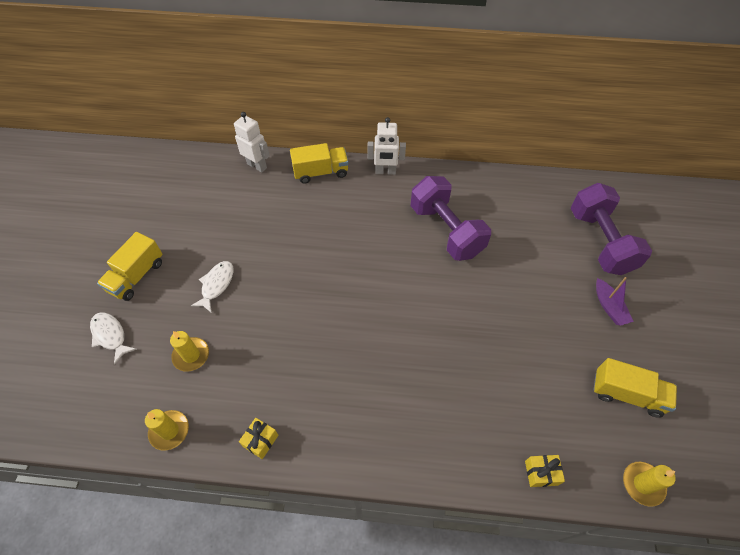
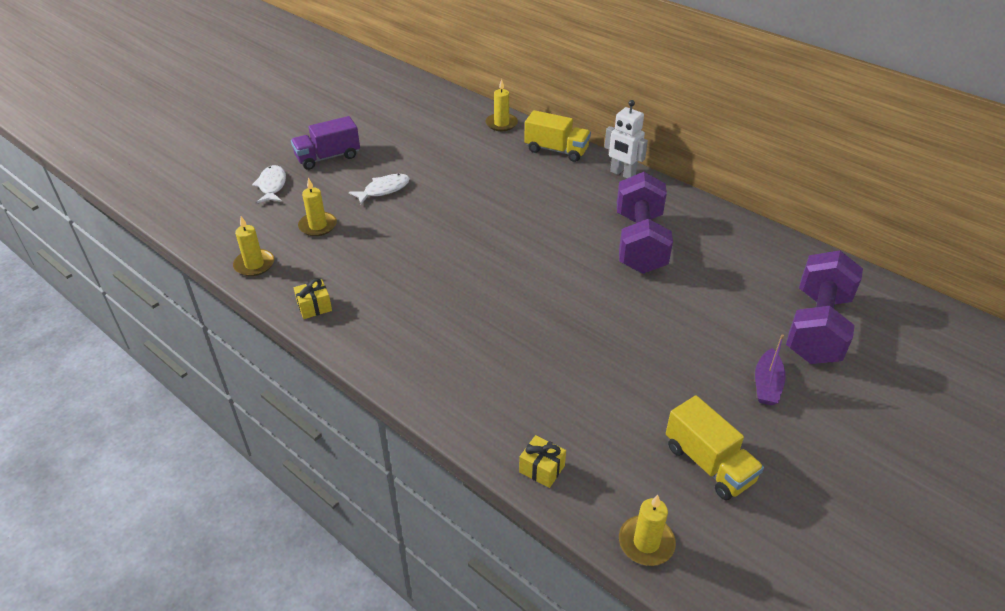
camera: 35 degrees right, 15 degrees down
(137, 276) = (328, 157): yellow truck -> purple truck
(257, 166) = (501, 124): white robot -> yellow candle

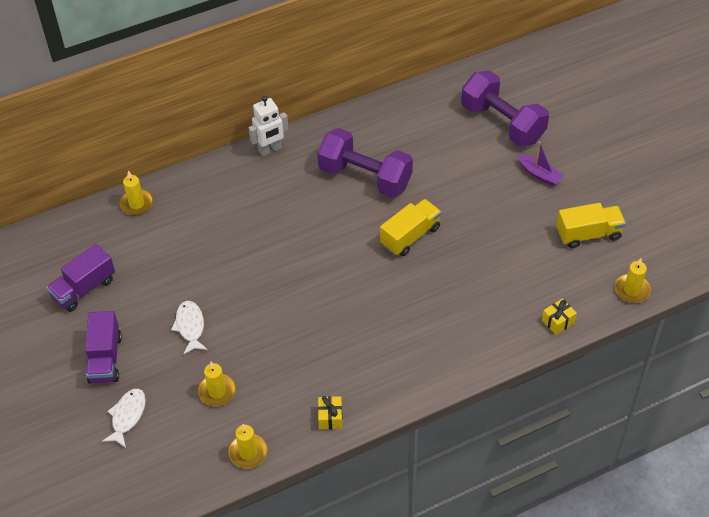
camera: 65 degrees left, 10 degrees up
(272, 186) = (127, 416): white fish -> white fish turned 90 degrees clockwise
(395, 126) = (84, 288): none -> purple truck
(556, 150) = (207, 180): yellow truck -> yellow truck (410, 236)

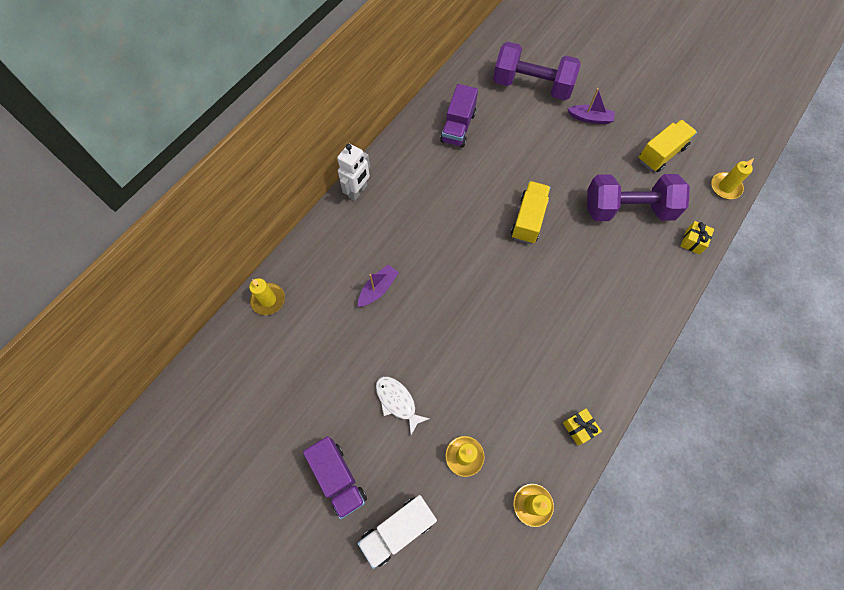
camera: 30 degrees left, 15 degrees up
(84, 288) = (271, 413): purple truck -> purple truck (458, 127)
(127, 416) = (398, 530): white fish -> white truck
(234, 235) = (378, 289): none -> purple boat
(365, 177) = (455, 181): purple dumbbell -> purple dumbbell (628, 209)

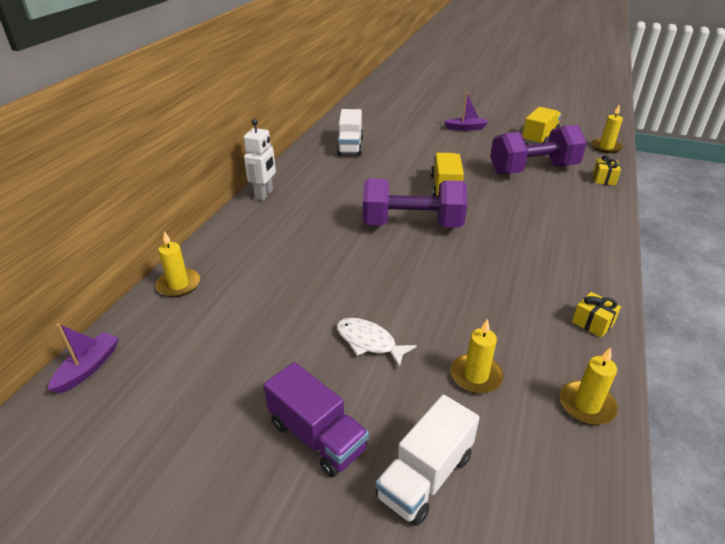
camera: 15 degrees left, 30 degrees down
(378, 289) = (310, 255): purple boat -> purple boat (88, 368)
(458, 127) = (350, 146): purple truck -> white truck
(532, 86) = (406, 119): purple dumbbell -> purple dumbbell (412, 224)

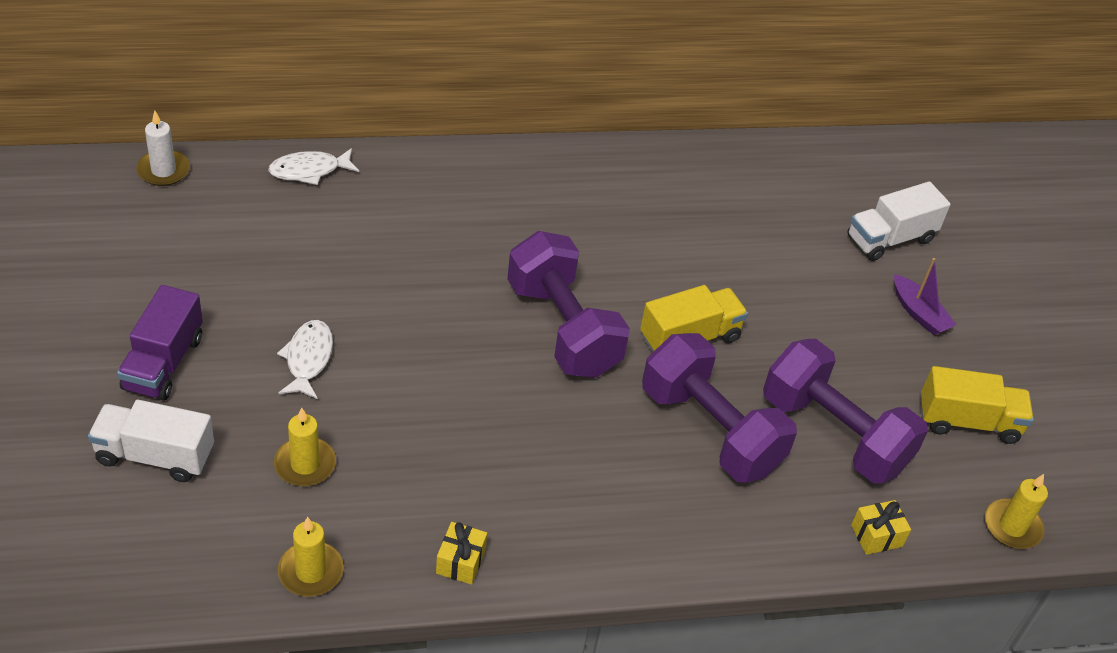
camera: 55 degrees right, 10 degrees up
(88, 368) = (163, 170): purple boat -> white candle
(179, 285) = (309, 171): yellow candle -> white fish
(264, 194) = (531, 159): white robot -> none
(350, 146) = (731, 193): white truck -> white truck (890, 239)
(516, 201) = (710, 430): none -> purple dumbbell

